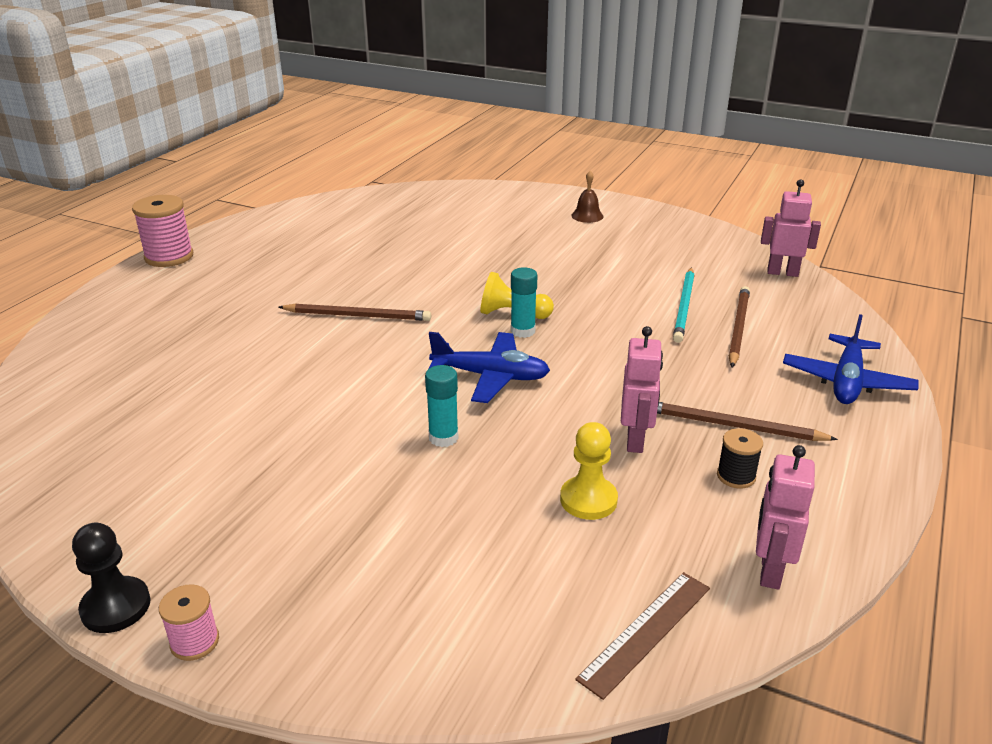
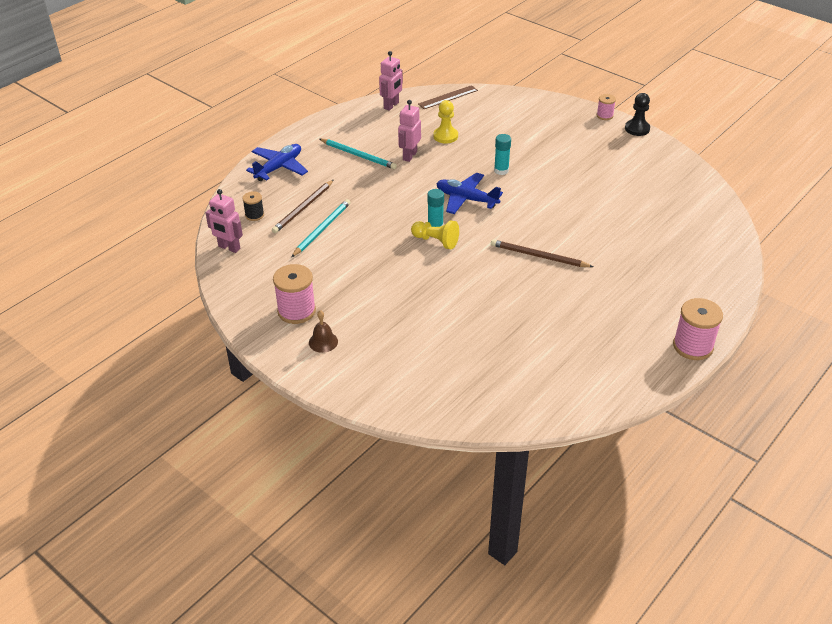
camera: 165 degrees left, 10 degrees up
(637, 232) = (296, 311): none -> pink spool
(732, 426) = (358, 155): brown pencil -> turquoise pencil
(736, 476) = (376, 135): black spool -> black spool (254, 215)

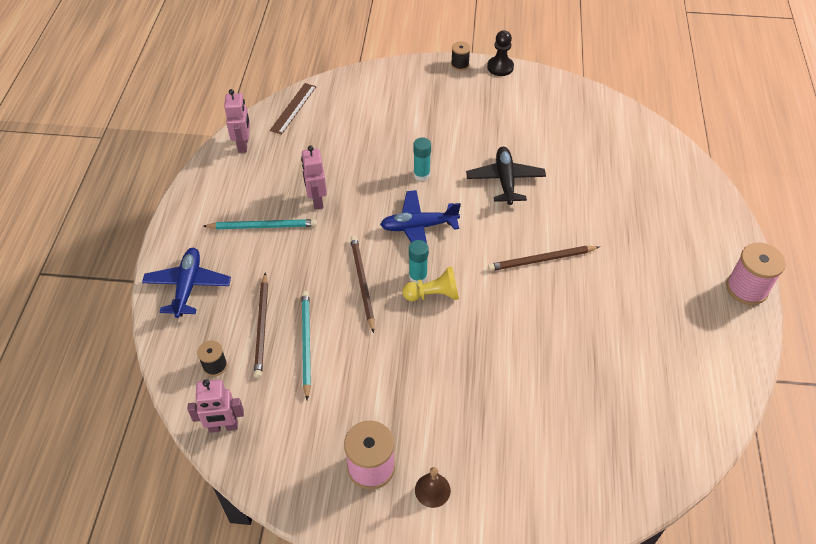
camera: 35 degrees left, 10 degrees up
(393, 213) = (362, 283): none -> brown pencil
(445, 136) = (332, 158): yellow pawn -> none
(563, 199) = (505, 180): none -> black plane
(604, 116) = (460, 65): pink spool -> black spool

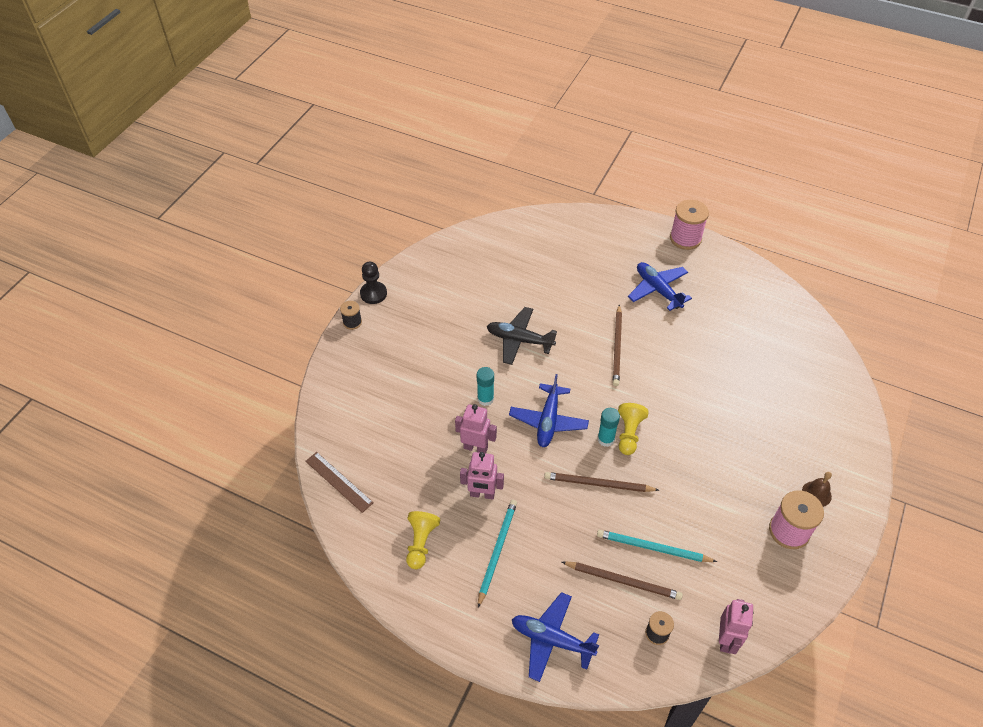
camera: 70 degrees left, 0 degrees up
(243, 145) = (371, 543): pink robot -> pink robot (475, 447)
(254, 174) = (421, 543): none -> yellow pawn
(646, 278) = (658, 290): none -> blue plane

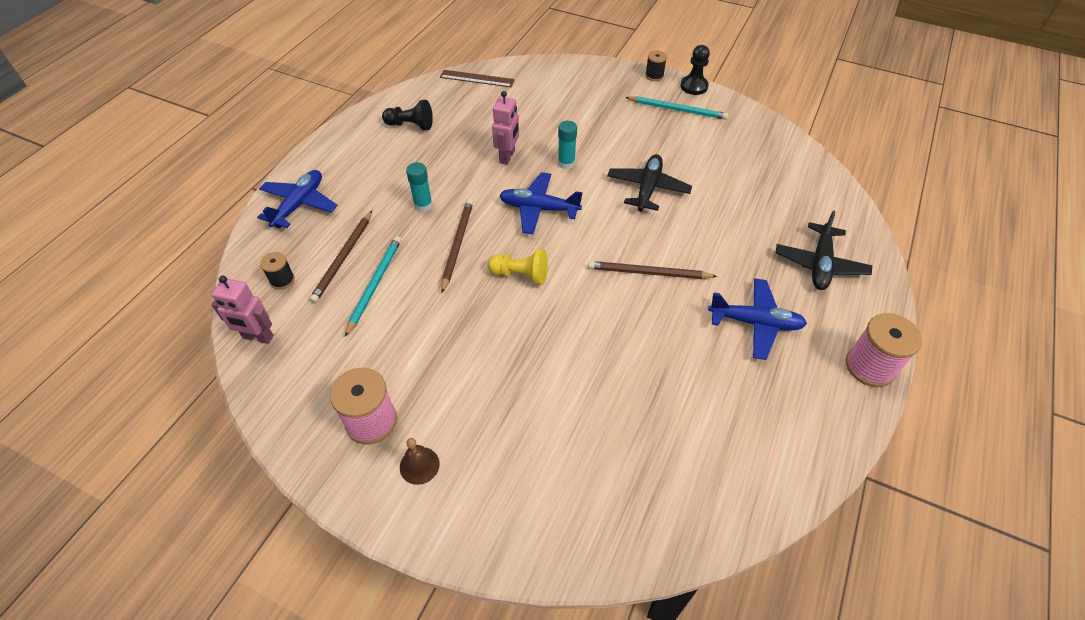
camera: 90 degrees right, 0 degrees up
(339, 481) = (477, 78): brown ruler -> brown ruler turned 60 degrees clockwise
(421, 543) = (410, 125): yellow pawn -> black pawn
(482, 494) = (455, 161): pink robot -> none
(497, 551) = (394, 171): turquoise pencil -> turquoise pencil (677, 110)
(598, 246) = (820, 264): none -> black plane
(606, 439) = (514, 254): turquoise glue stick -> turquoise glue stick (423, 205)
(658, 290) = (755, 323): blue plane -> blue plane turned 45 degrees clockwise

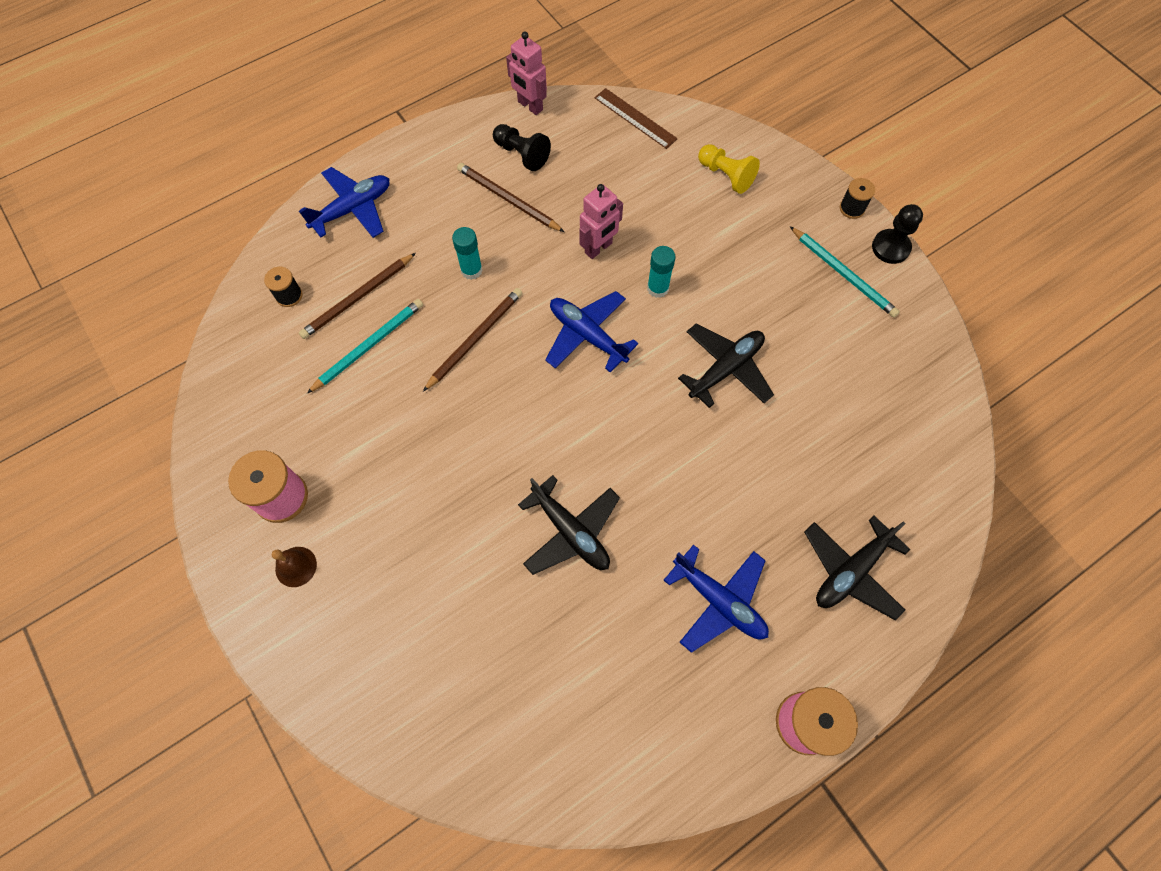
camera: 30 degrees right, 15 degrees up
(258, 337) = (235, 351): pink robot -> pink robot (530, 106)
(520, 275) = (515, 409): yellow pawn -> yellow pawn (726, 175)
(620, 331) = (570, 531): none -> black plane
(648, 273) = (648, 478): brown pencil -> brown pencil (508, 199)

